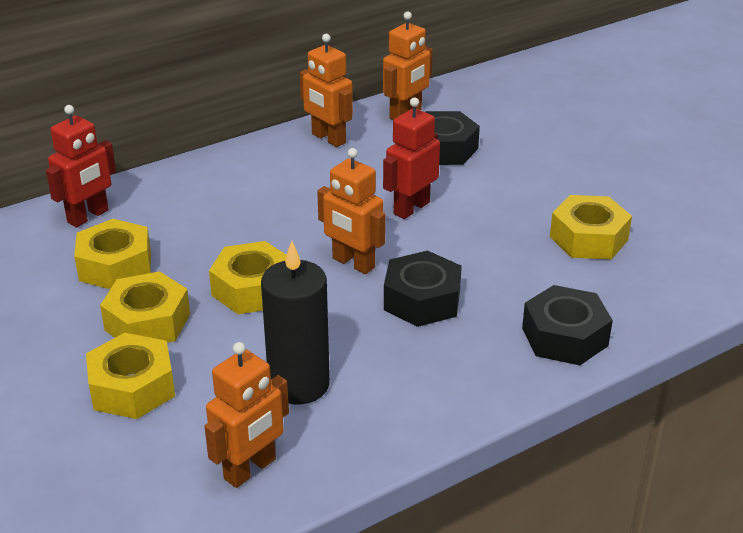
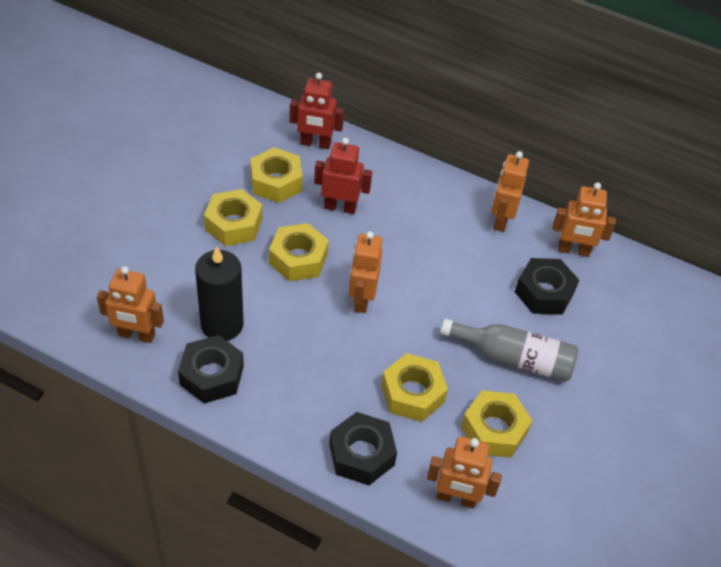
camera: 55 degrees right, 15 degrees up
(132, 387) = (173, 247): yellow nut -> yellow nut (412, 393)
(411, 208) = (450, 304): red robot -> red robot (340, 207)
(422, 300) = (347, 354): black nut -> black nut (212, 375)
(510, 195) = (514, 358): none -> grey bottle
(657, 292) = (456, 498): none -> orange robot

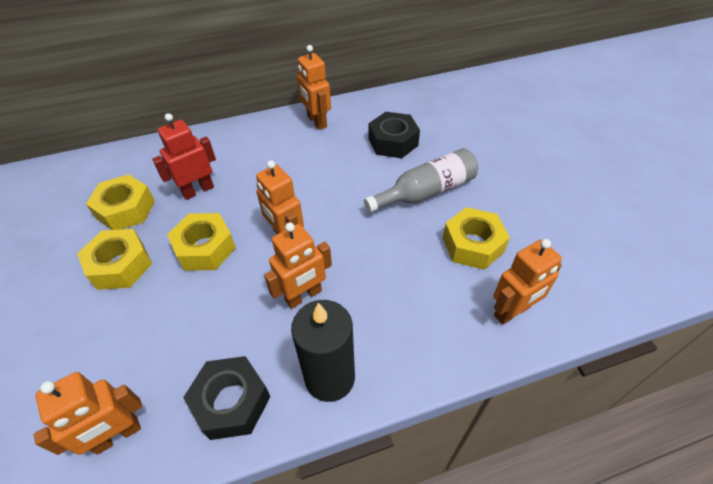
camera: 40 degrees left, 0 degrees up
(222, 325) = (194, 351): black candle -> black candle (330, 377)
(315, 144) = (131, 164): red robot -> none
(361, 454) = (419, 345): black nut -> none
(412, 393) = (397, 269): yellow nut -> none
(573, 250) = (378, 108): orange robot -> orange robot (303, 296)

